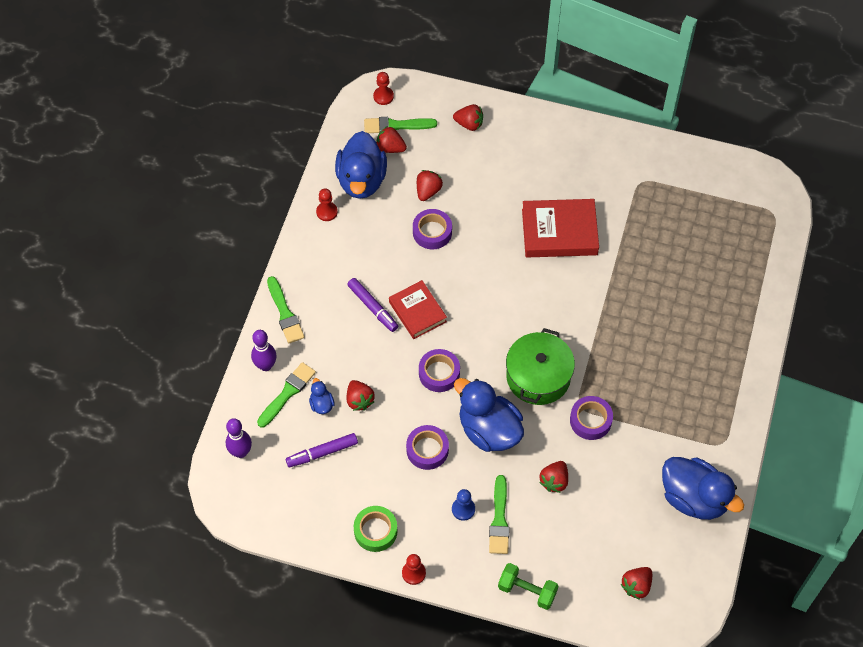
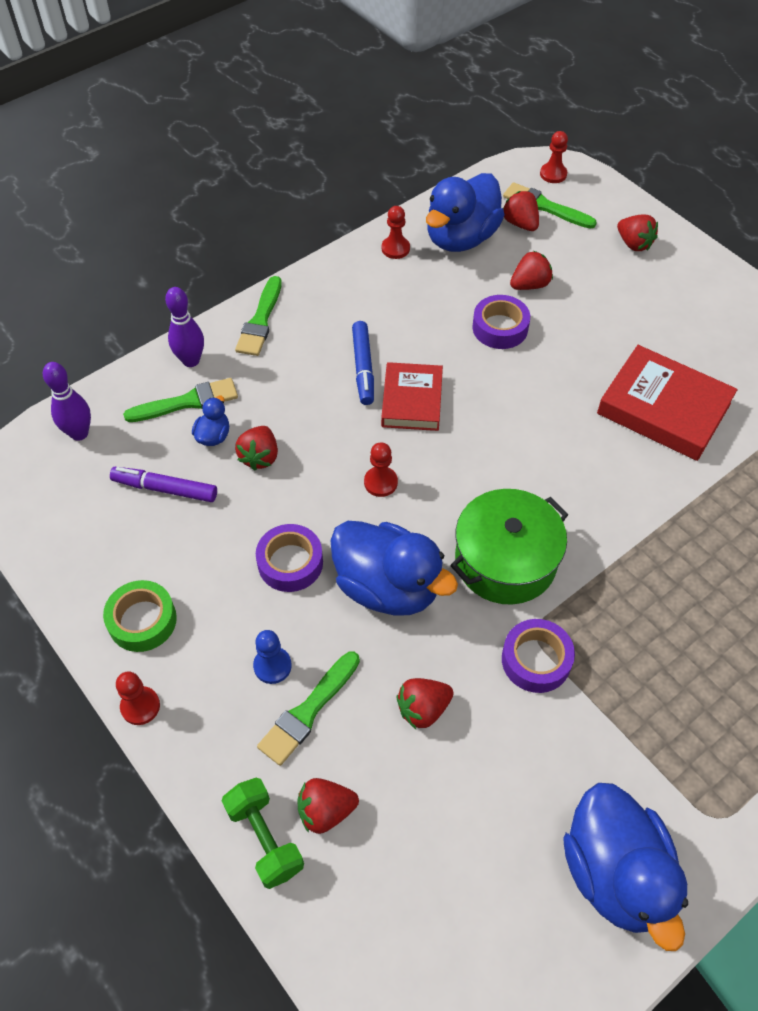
camera: 35 degrees right, 5 degrees down
(373, 307) = (363, 368): purple marker -> blue marker
(439, 373) = (380, 482): purple tape -> red pawn
(489, 430) = (388, 587): blue duck -> blue duck turned 135 degrees clockwise
(636, 586) = (428, 949): red strawberry -> red strawberry (326, 811)

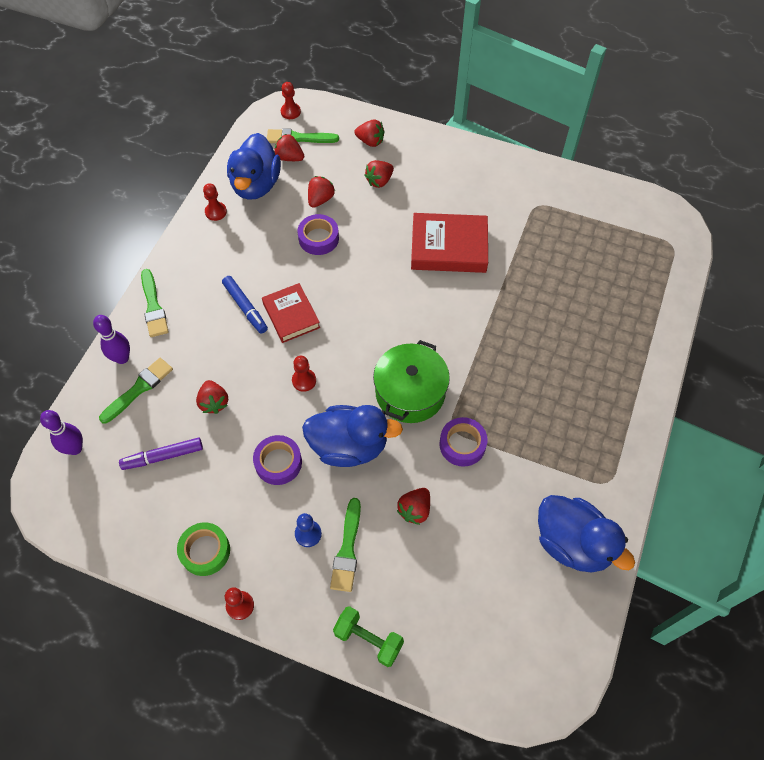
camera: 30 degrees left, 5 degrees up
(213, 436) = (173, 403): blue duck -> none
(326, 811) = (394, 602): red strawberry -> red strawberry (379, 181)

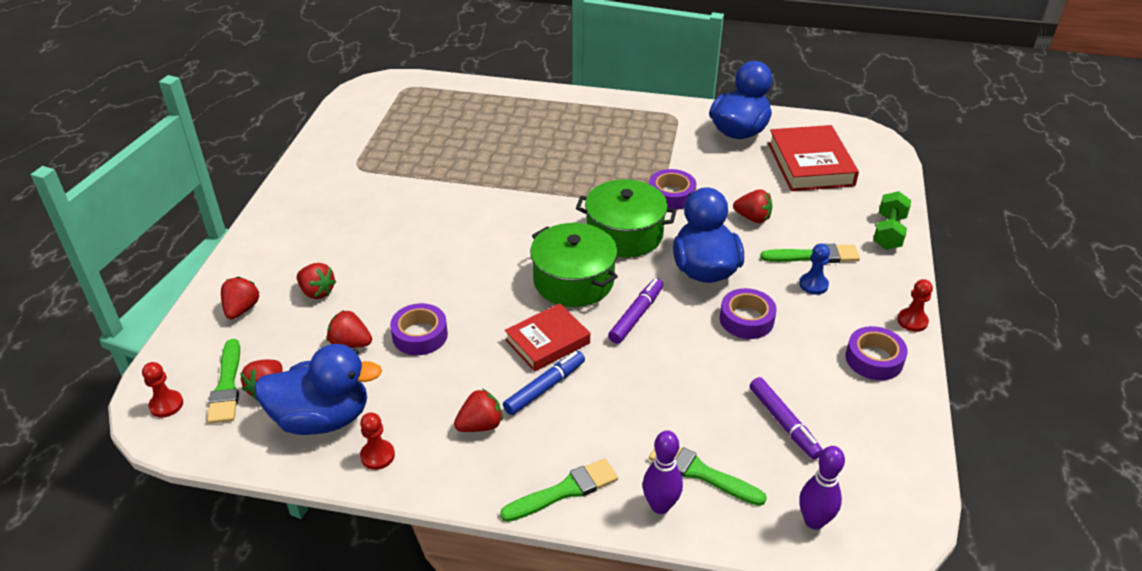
camera: 100 degrees left, 20 degrees down
(205, 551) = (874, 359): green tape -> purple tape
(214, 402) = (693, 390): red strawberry -> red strawberry (480, 425)
(304, 380) = (636, 315): red pawn -> purple marker
(356, 343) = (573, 280): none -> green pot
(449, 247) = (424, 224): red book -> red book (810, 164)

